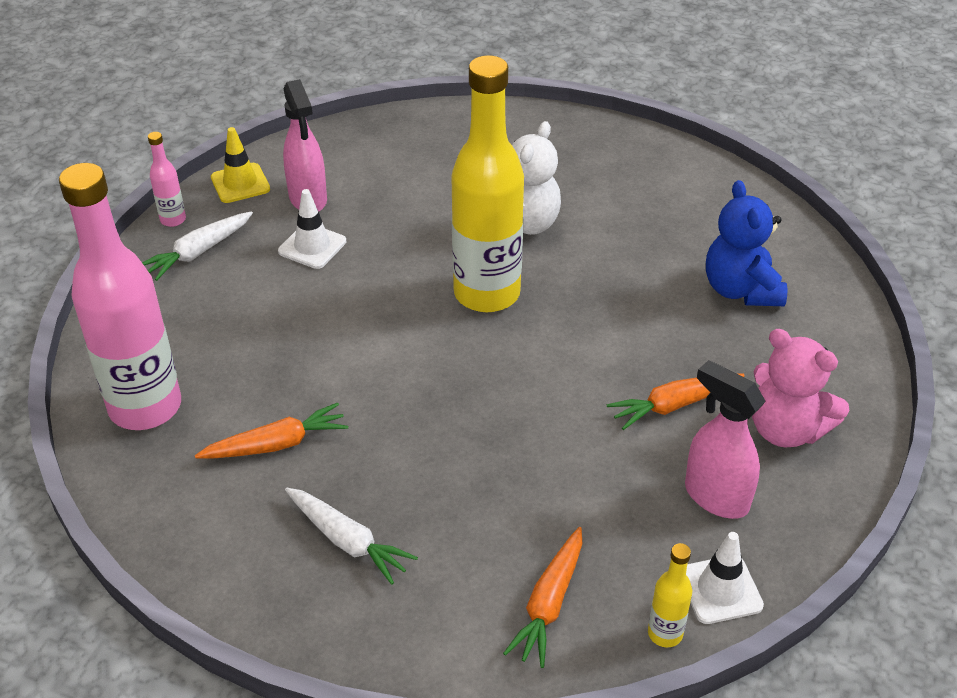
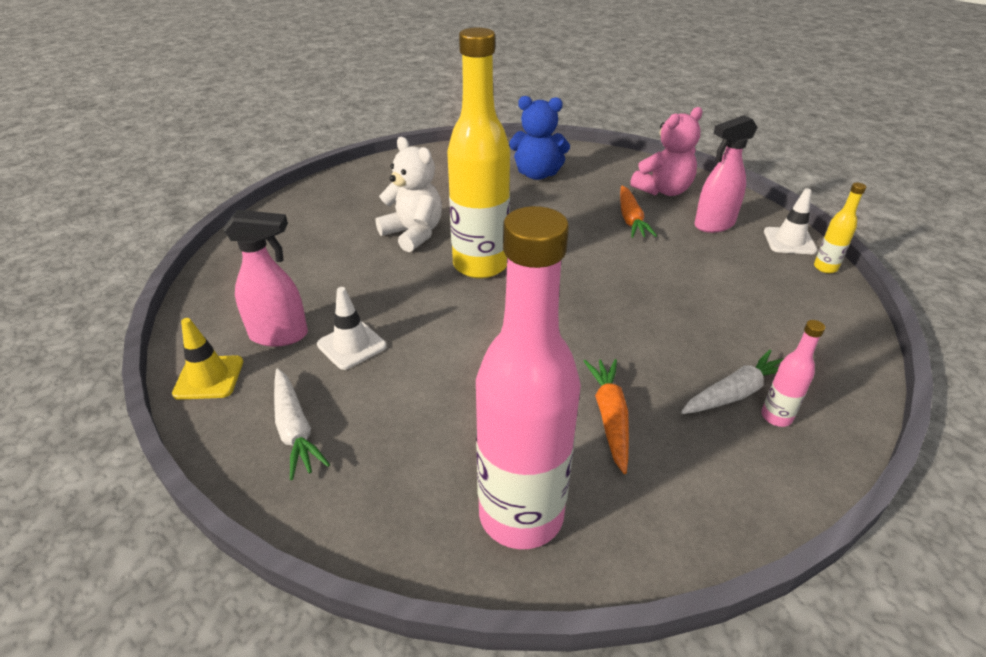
camera: 70 degrees left, 5 degrees down
(173, 220) = (220, 443): pink bottle -> pink bottle (776, 417)
(549, 604) = (802, 306): orange carrot -> none

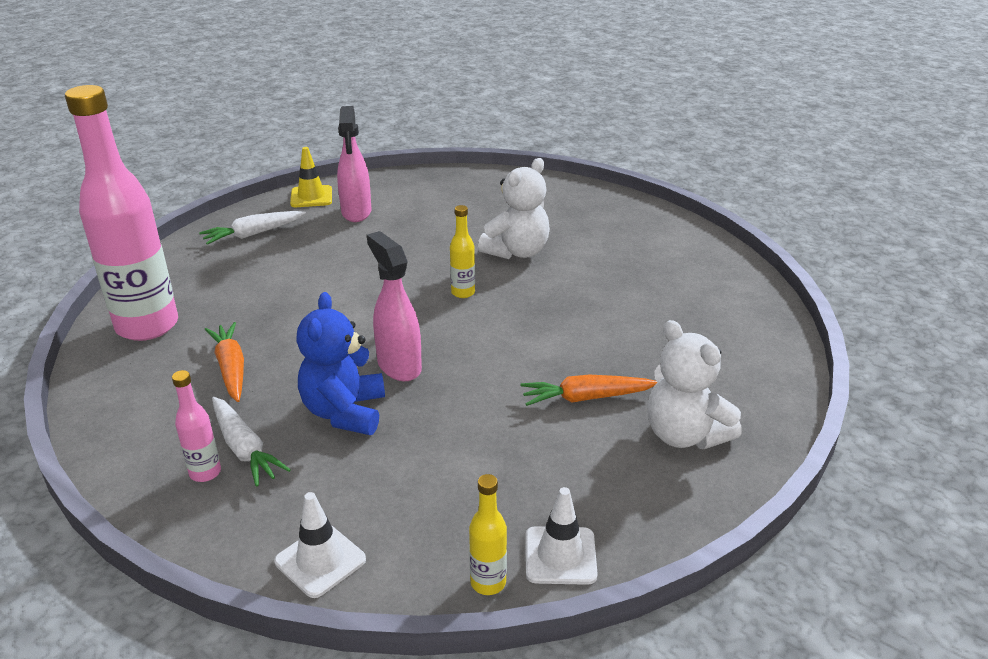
camera: 85 degrees right, 5 degrees down
(351, 345) = (341, 242): white traffic cone -> white traffic cone (320, 560)
(480, 265) = (463, 293): yellow bottle -> yellow bottle, size x0.41
(537, 174) = (687, 322): blue teddy bear -> blue teddy bear (345, 412)
(610, 417) = (231, 368): orange carrot -> orange carrot turned 105 degrees counterclockwise
(663, 190) = (684, 435): pink teddy bear -> white teddy bear
(713, 225) = (591, 476): pink spray bottle -> pink spray bottle (399, 366)

